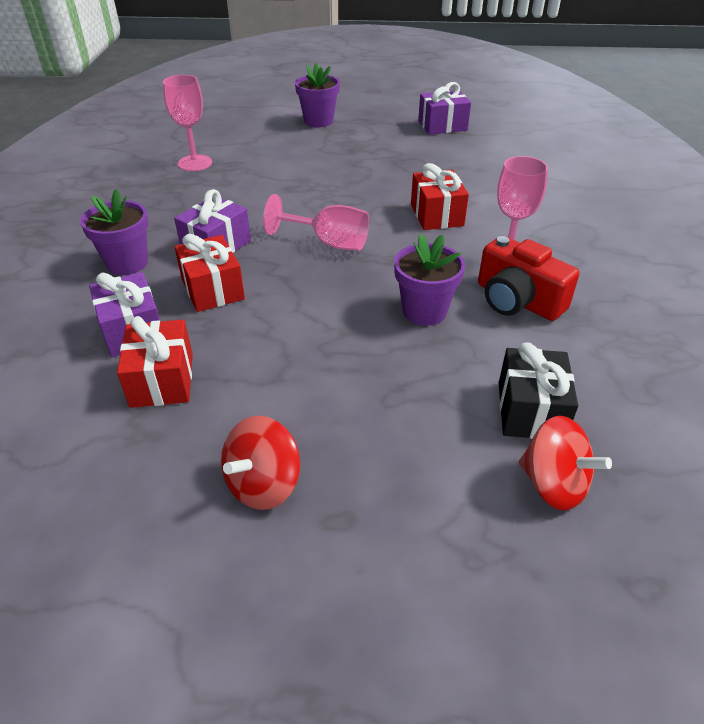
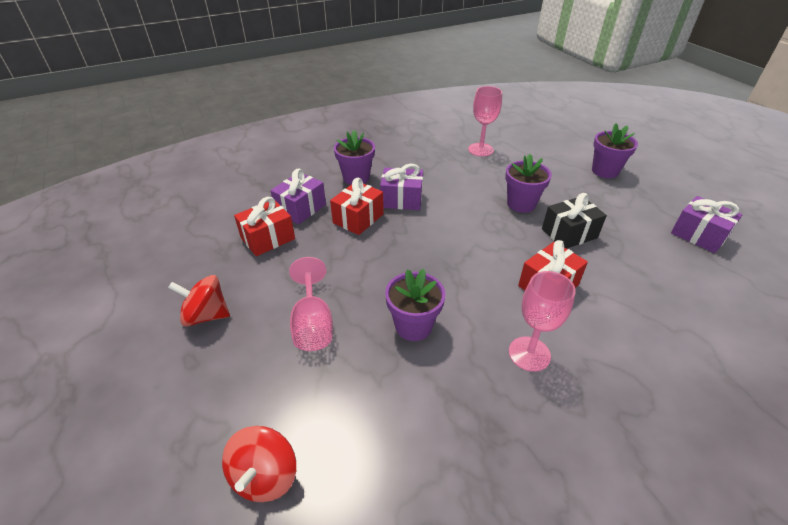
camera: 60 degrees right, 0 degrees up
(313, 180) = (521, 204): none -> purple flower pot
(329, 242) = (451, 244): pink goblet -> pink goblet (313, 324)
(517, 300) = (475, 381): red camera -> none
(530, 410) = (339, 434): black gift -> black gift (569, 233)

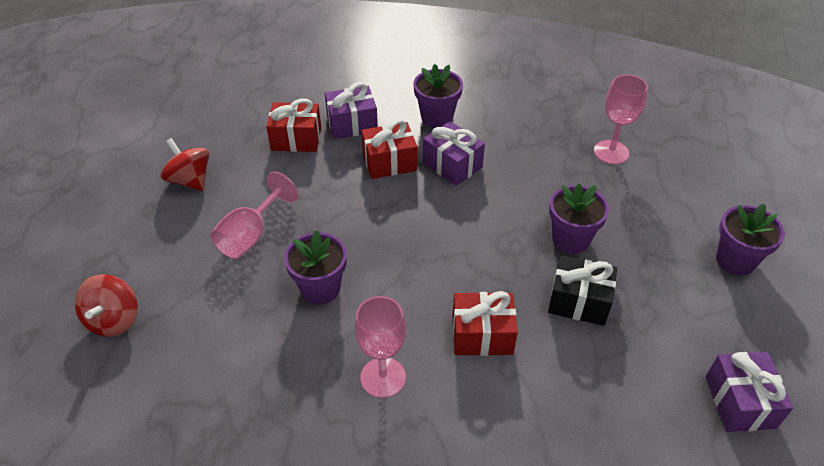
camera: 40 degrees right, 5 degrees up
(265, 476) = (114, 320): red spinning top -> red spinning top turned 45 degrees counterclockwise

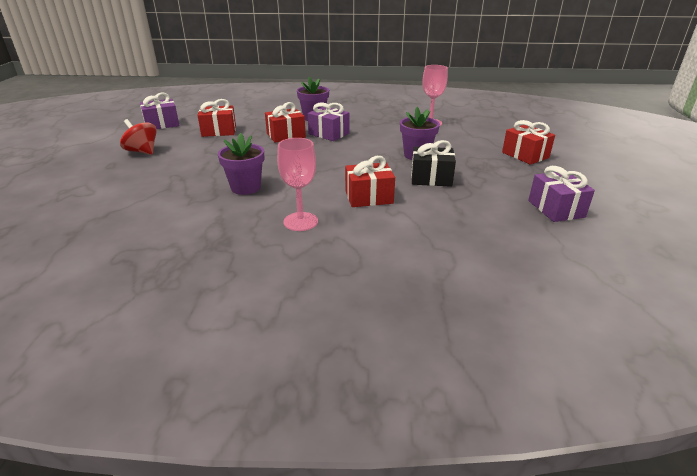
camera: 10 degrees left, 15 degrees down
(114, 320) = (82, 214): red spinning top -> none
(250, 235) = (190, 170): pink goblet -> none
(352, 124) = (257, 123): purple gift -> purple gift (162, 124)
(735, 260) = (525, 155): purple flower pot -> red gift

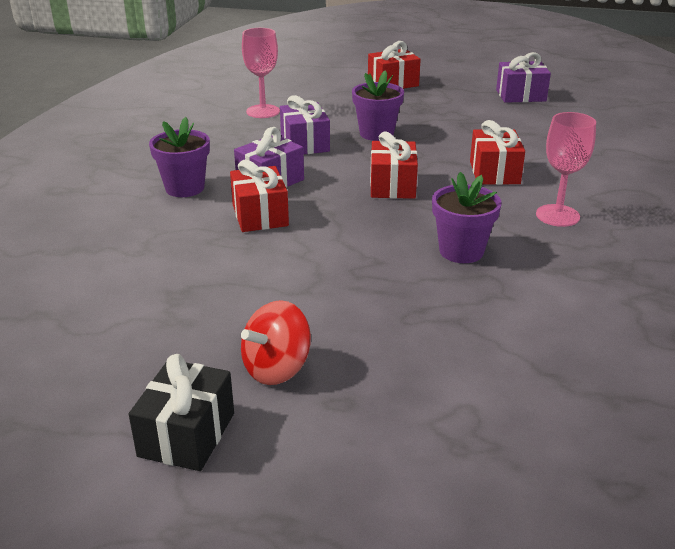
camera: 80 degrees left, 0 degrees up
(162, 124) = (108, 359): purple gift -> purple gift (305, 144)
(219, 131) = (200, 281): red gift -> red gift (392, 186)
(431, 178) = (447, 135): black gift -> black gift (187, 434)

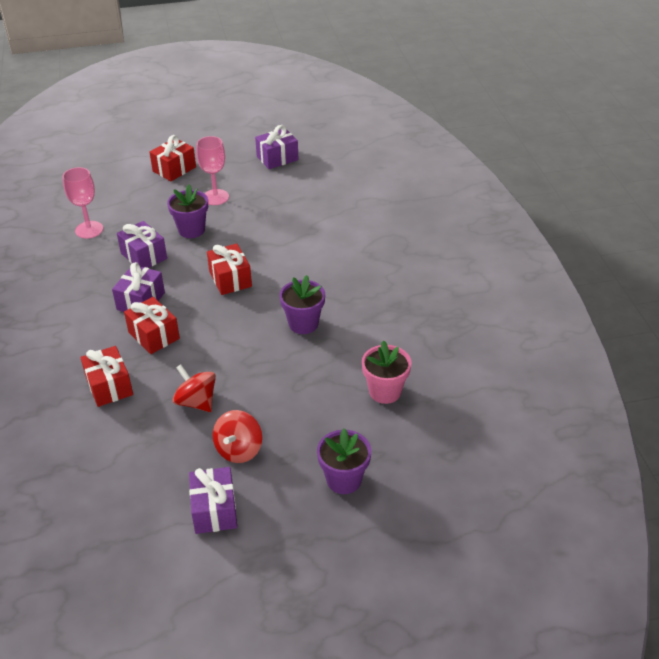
camera: 25 degrees left, 10 degrees up
(185, 188) = (81, 327): purple flower pot -> purple flower pot (344, 480)
(187, 434) = (214, 510): black gift -> purple gift
(260, 296) = (196, 402): none -> red spinning top
(494, 172) = (293, 246): red gift -> red gift (109, 386)
(542, 362) = (385, 391): none -> pink flower pot
(557, 215) = (349, 274): pink goblet -> pink goblet (215, 197)

